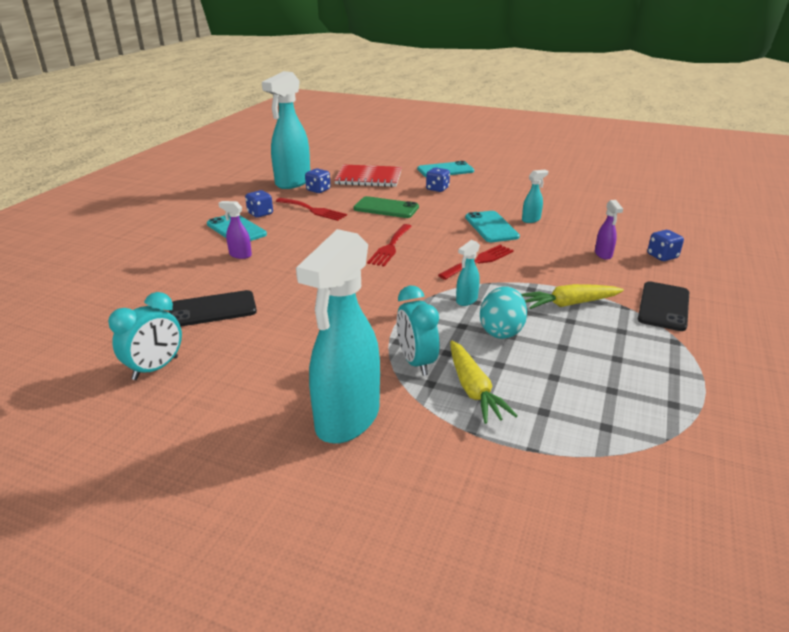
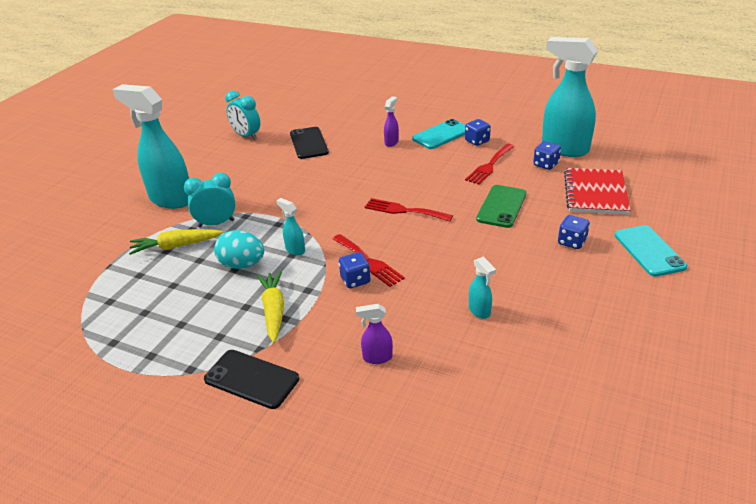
camera: 95 degrees right, 5 degrees up
(491, 227) = (455, 276): turquoise phone -> none
(662, 256) = (368, 414): blue dice -> blue dice (355, 280)

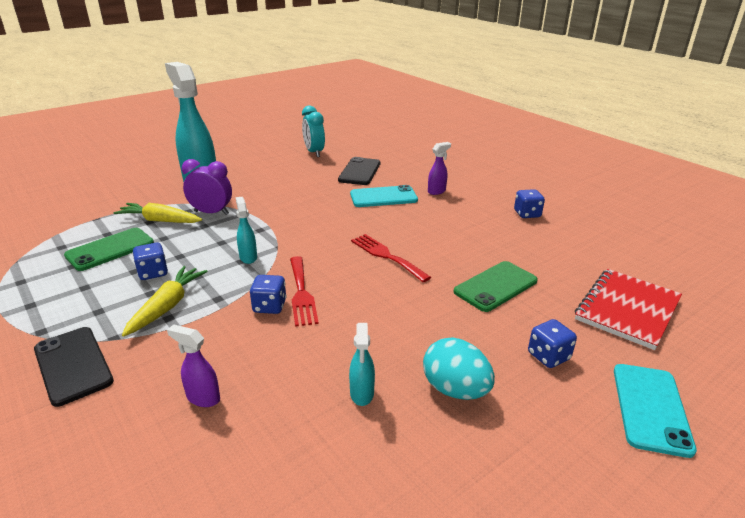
camera: 25 degrees right, 5 degrees down
(162, 286) = (110, 249): none -> green phone
(216, 223) = (211, 213): turquoise clock -> purple clock
(242, 265) = (190, 254): turquoise egg -> turquoise egg (455, 390)
(441, 135) = (494, 198): turquoise phone -> turquoise phone (383, 197)
(489, 166) = (519, 241): red fork -> none
(545, 164) = (588, 259): blue dice -> blue dice (153, 273)
(564, 149) = (624, 249): turquoise spray bottle -> none

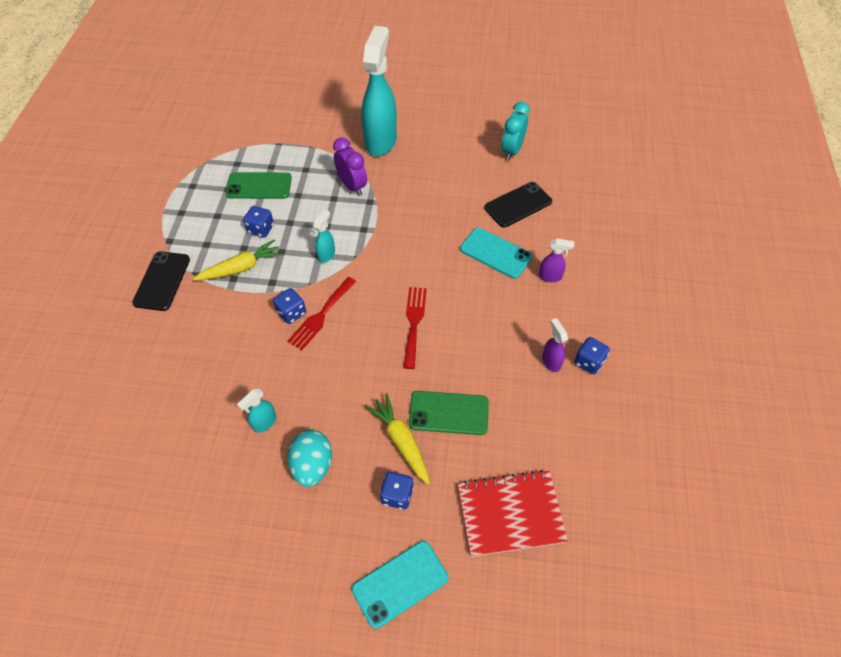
camera: 45 degrees right, 25 degrees up
(160, 220) = (313, 173): yellow carrot -> yellow carrot (400, 441)
(203, 398) = (193, 356): purple spray bottle -> purple spray bottle (551, 361)

